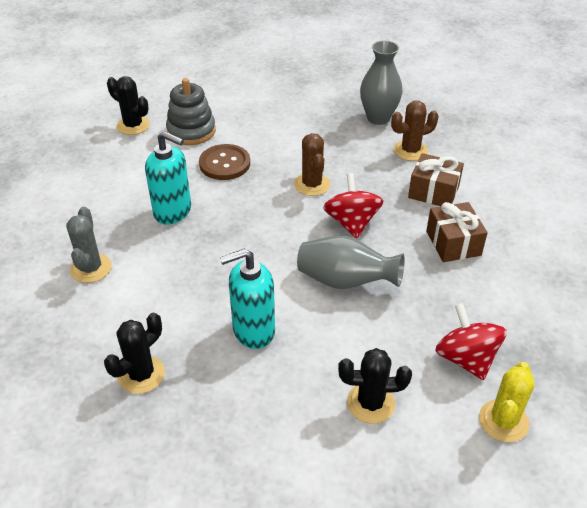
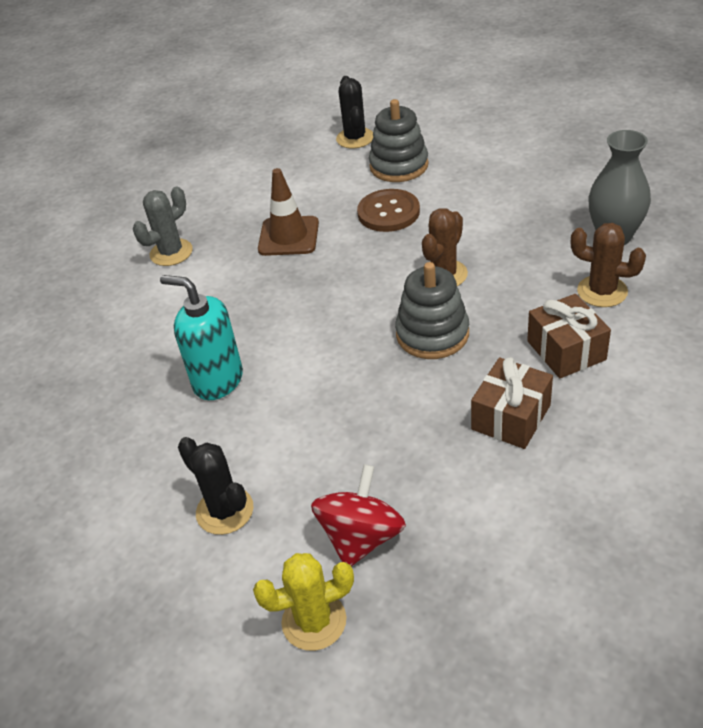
camera: 50 degrees right, 0 degrees up
(141, 374) = (100, 361): black cactus -> none
(173, 212) = (288, 236): turquoise soap dispenser -> brown traffic cone
(345, 281) = (350, 387): grey vase -> none
(351, 222) = (432, 334): red spinning top -> grey stacking toy

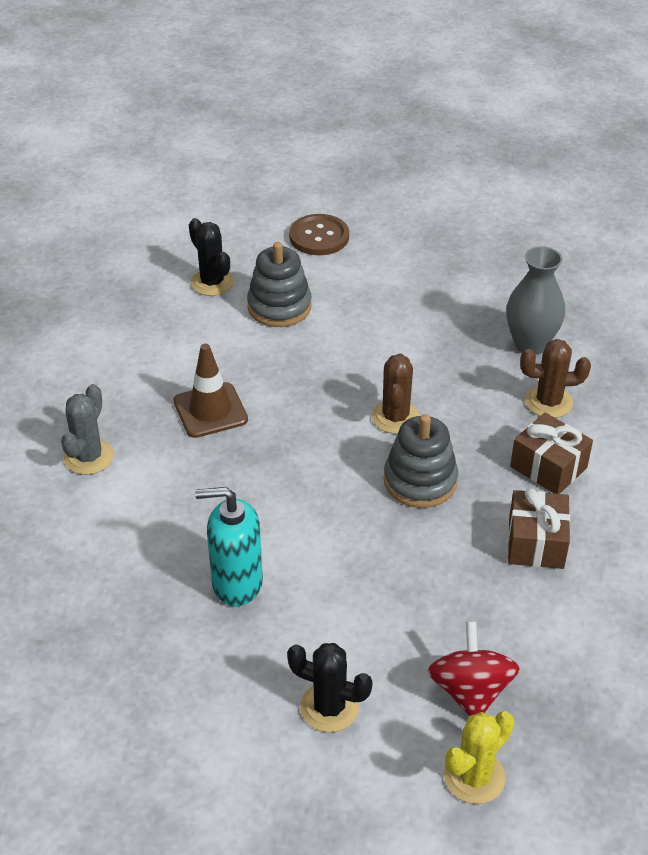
camera: 30 degrees left, 0 degrees up
(388, 212) = (300, 362): brown button -> brown button (319, 237)

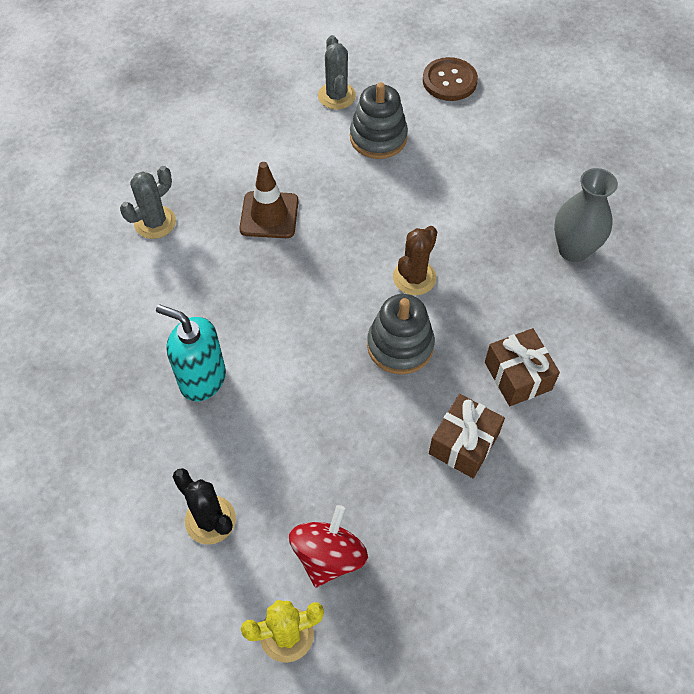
camera: 25 degrees right, 15 degrees up
(212, 283) = (336, 96): black cactus -> grey cactus
(548, 402) = (556, 313): brown cactus -> none

